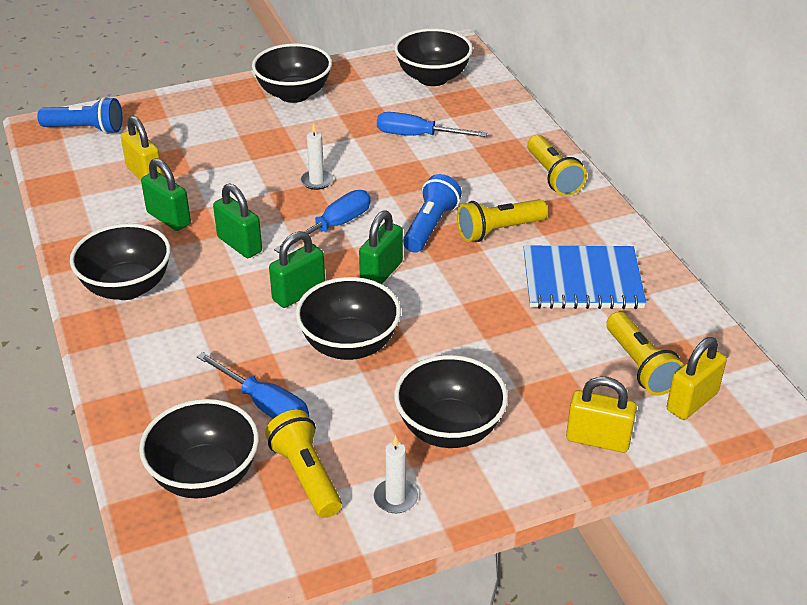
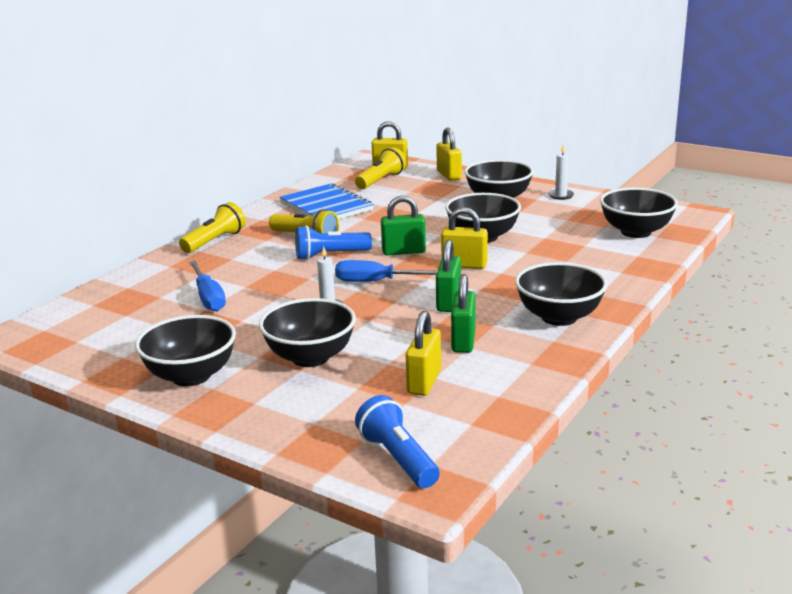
camera: 125 degrees left, 15 degrees down
(265, 405) = (566, 238): blue screwdriver -> none
(299, 293) = (464, 265): green padlock -> yellow padlock
(306, 475) = (587, 214): yellow flashlight -> none
(432, 78) = (91, 325): black bowl -> black bowl (310, 357)

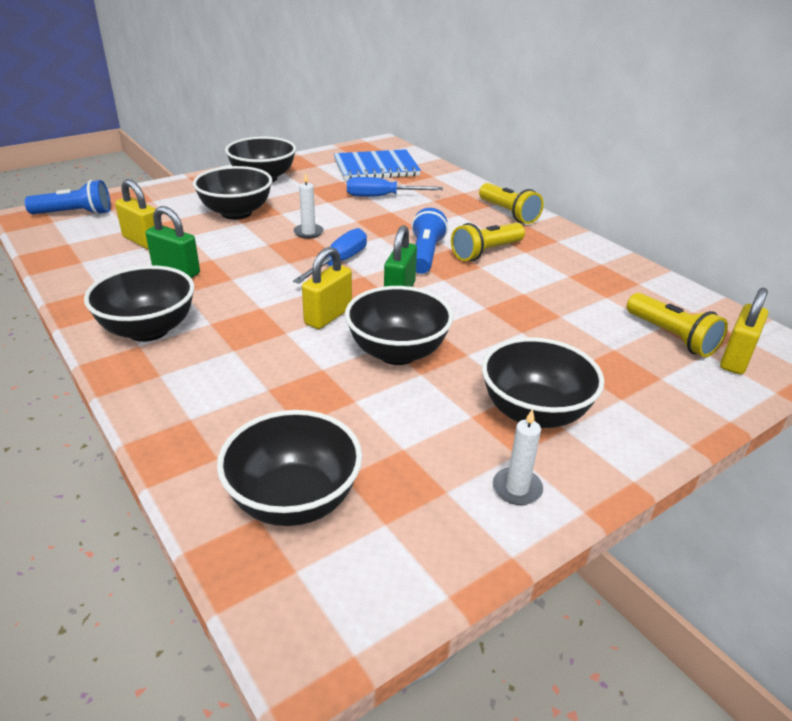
camera: 110 degrees right, 10 degrees up
(326, 206) = (579, 280): blue notebook -> blue notebook (376, 168)
(448, 302) = (254, 284): green padlock -> none
(449, 175) = (678, 402): yellow padlock -> none

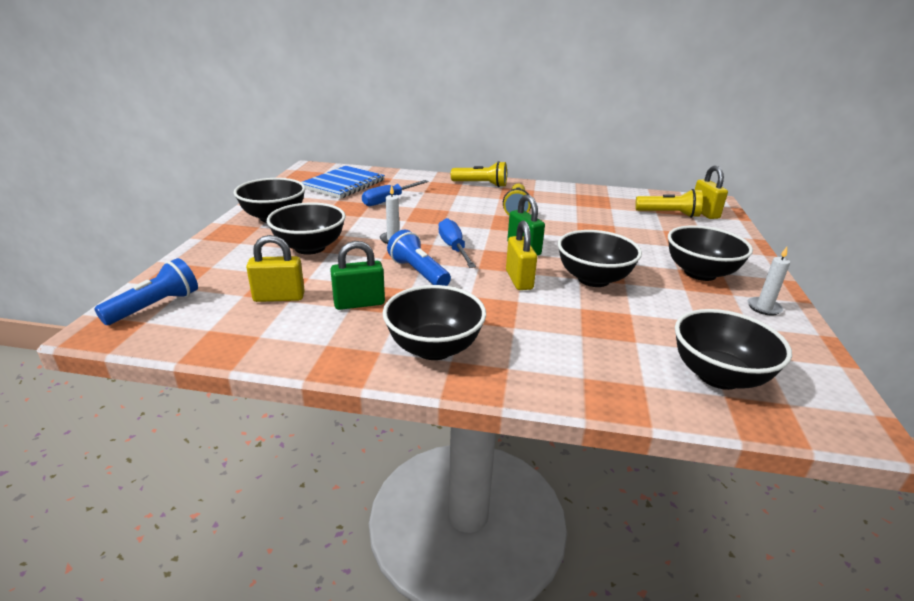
camera: 45 degrees left, 5 degrees down
(425, 255) = (490, 223): blue flashlight -> blue flashlight (418, 272)

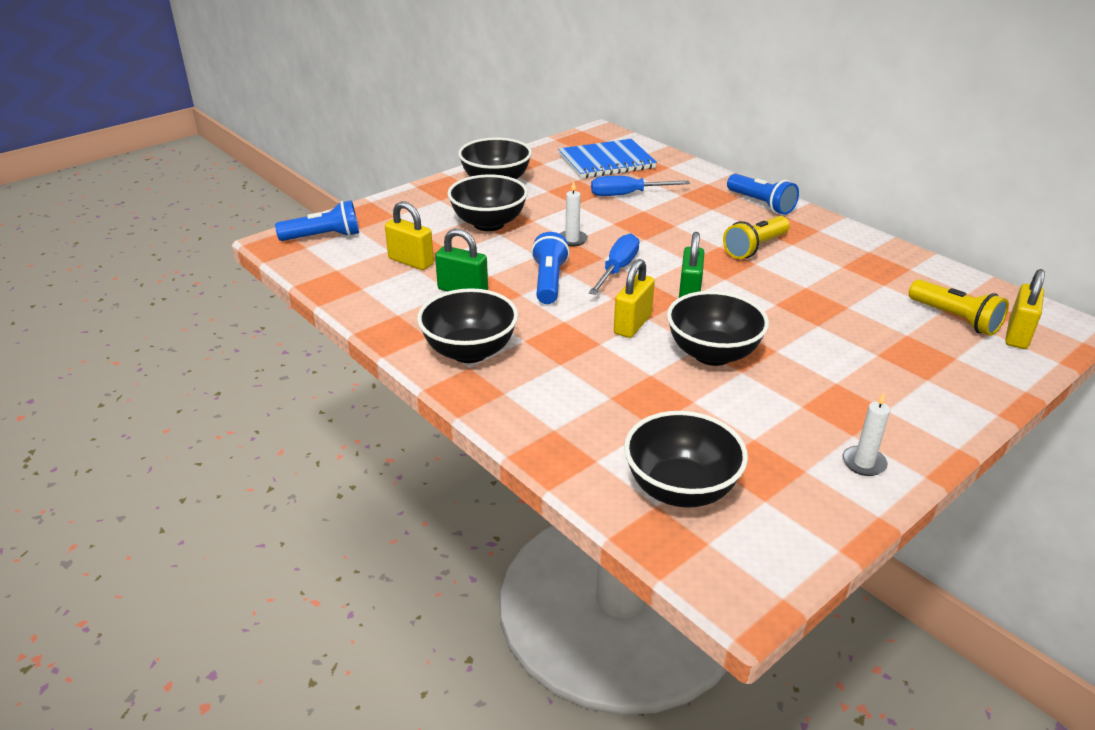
camera: 40 degrees right, 5 degrees up
(481, 184) = (761, 204): yellow flashlight -> blue flashlight
(700, 273) = (855, 398): black bowl -> none

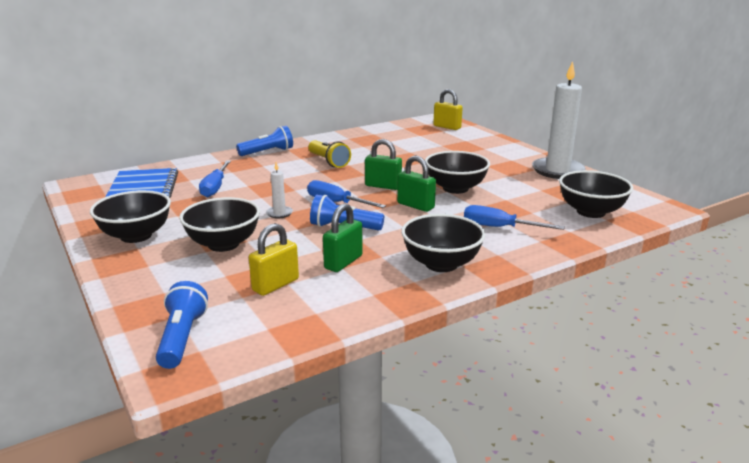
camera: 80 degrees left, 10 degrees down
(586, 394) = (499, 227): none -> blue screwdriver
(632, 324) = (415, 206): yellow padlock -> green padlock
(863, 463) = (557, 171): white candle -> white candle, size x2.29
(955, 319) = (429, 134): yellow flashlight -> none

